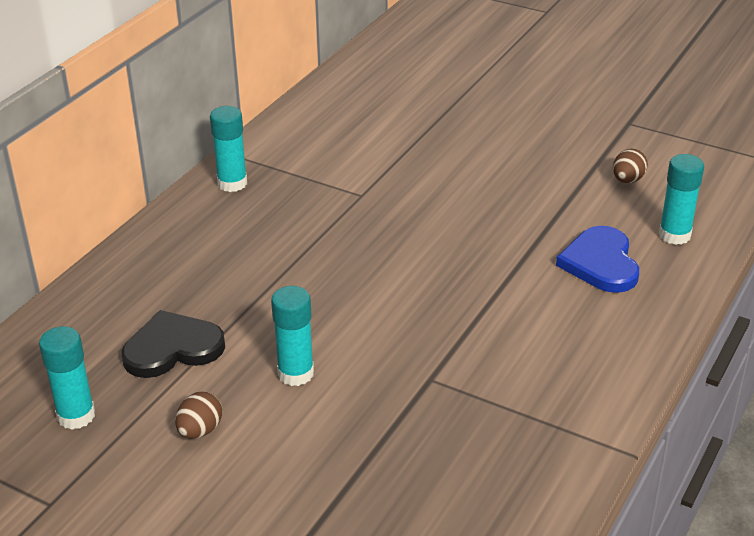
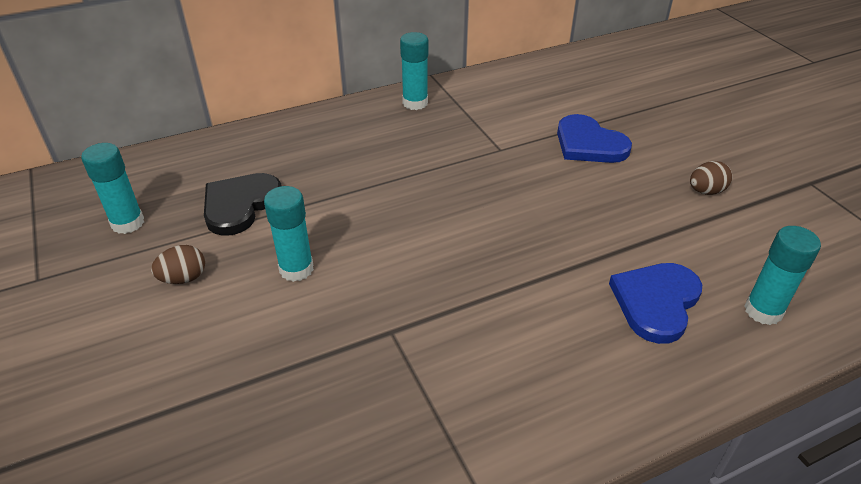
camera: 35 degrees right, 5 degrees up
(172, 348) = (240, 205): black heart -> black heart turned 75 degrees counterclockwise
(433, 159) = (589, 144): none -> blue heart
(627, 180) = (759, 235): brown egg -> brown egg (706, 191)

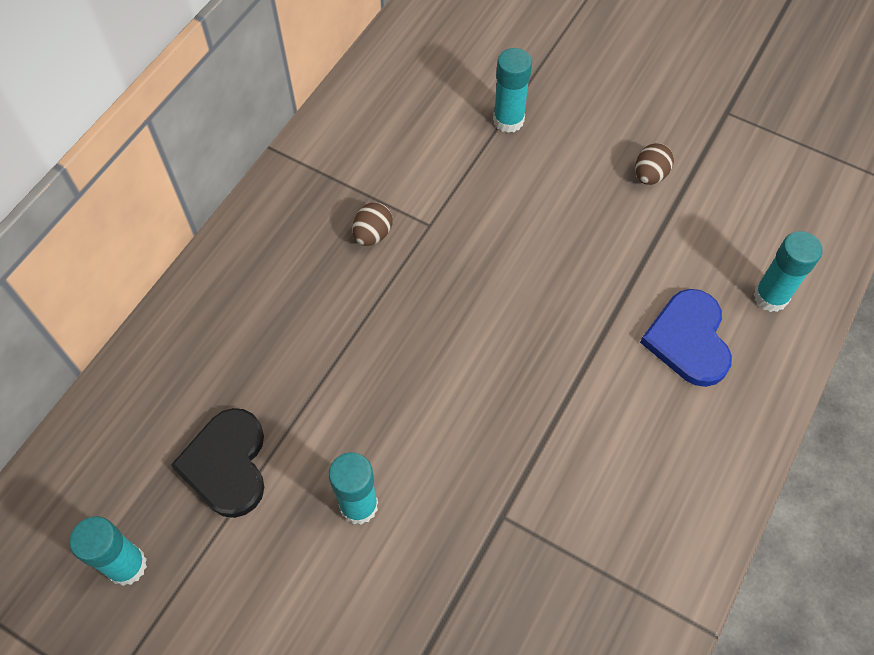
camera: 35 degrees left, 20 degrees up
(183, 278) = (258, 590): brown egg -> brown egg (373, 234)
(415, 103) = (287, 203): turquoise glue stick -> turquoise glue stick (508, 120)
(589, 144) = (508, 167): blue heart -> none

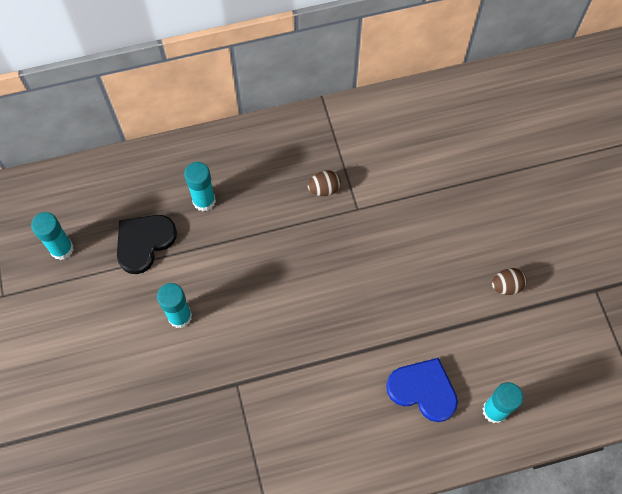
camera: 45 degrees right, 5 degrees up
(508, 120) = (462, 187): turquoise glue stick -> turquoise glue stick (204, 201)
(688, 339) = (423, 390): blue heart -> blue heart turned 75 degrees clockwise

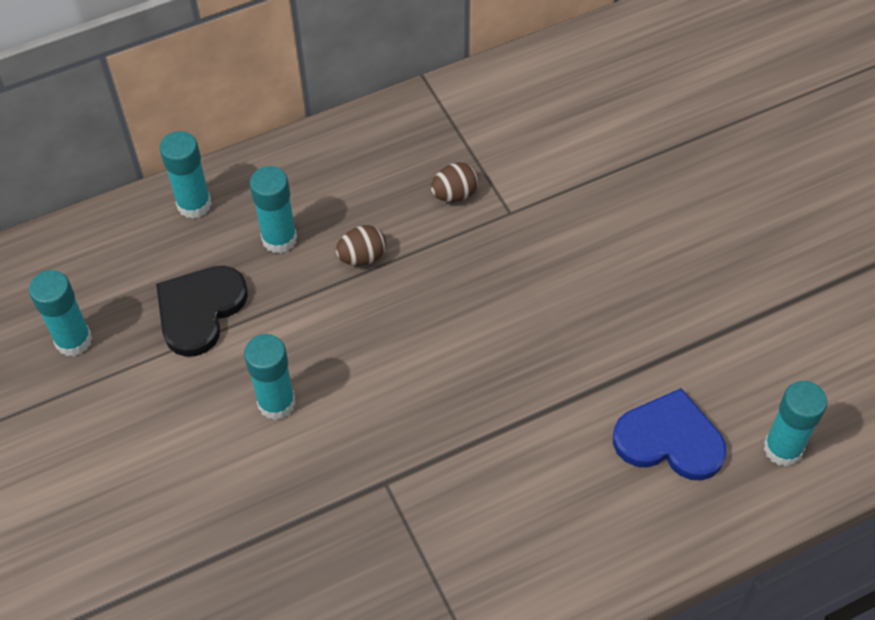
camera: 10 degrees left, 10 degrees down
(154, 166) = (194, 204): none -> turquoise glue stick
(506, 286) = (753, 278): brown egg -> brown egg (362, 257)

